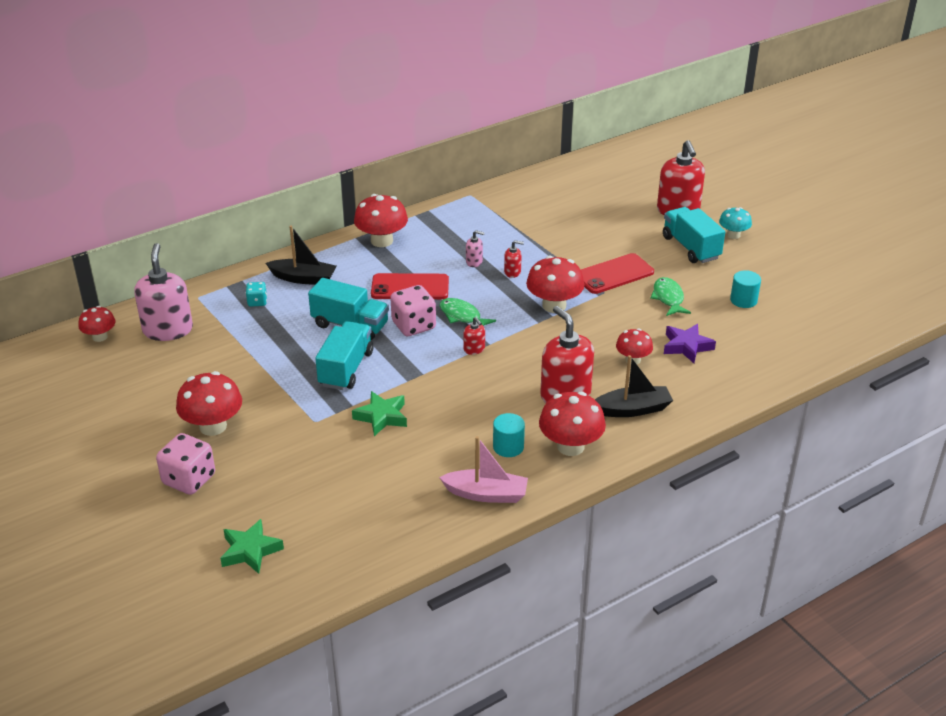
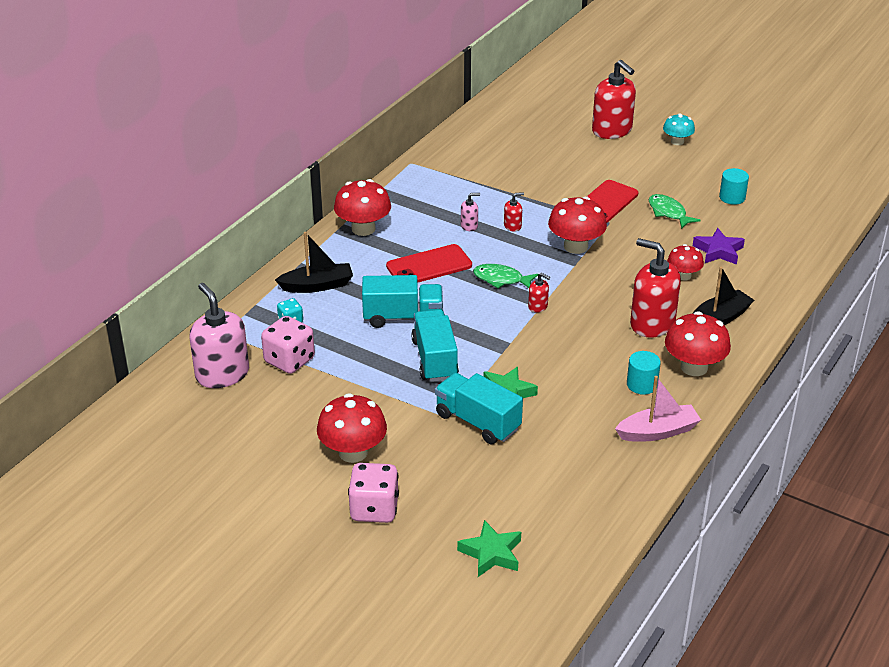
camera: 25 degrees left, 0 degrees up
(100, 337) = (155, 402): red mushroom -> none
(413, 326) = (463, 301): pink dice -> pink dice (289, 360)
(691, 248) = (651, 162): turquoise truck -> turquoise truck (477, 422)

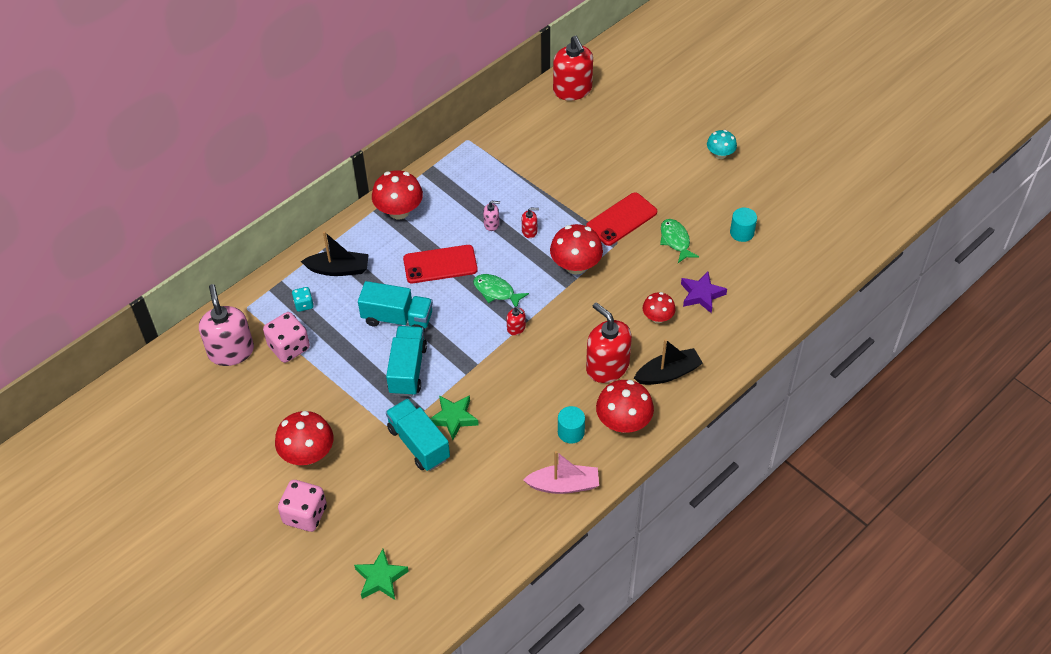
camera: 15 degrees right, 15 degrees up
(612, 130) = (665, 130): red soap dispenser -> red soap dispenser (572, 90)

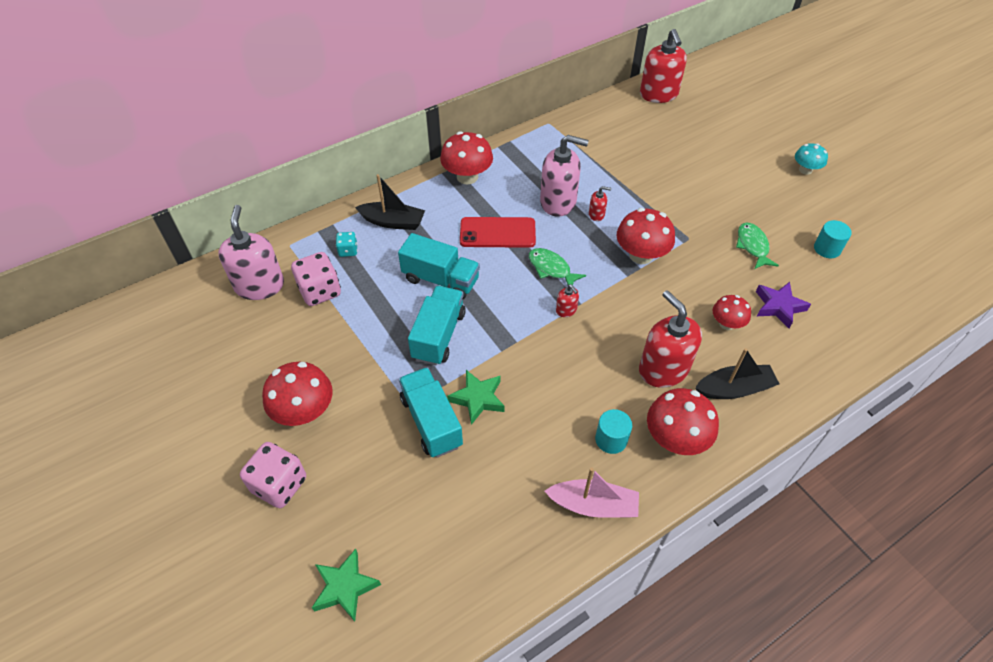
camera: 10 degrees right, 0 degrees up
(491, 224) = (558, 202): pink soap dispenser -> pink soap dispenser, size x2.25
(621, 219) = (695, 217): red phone -> none

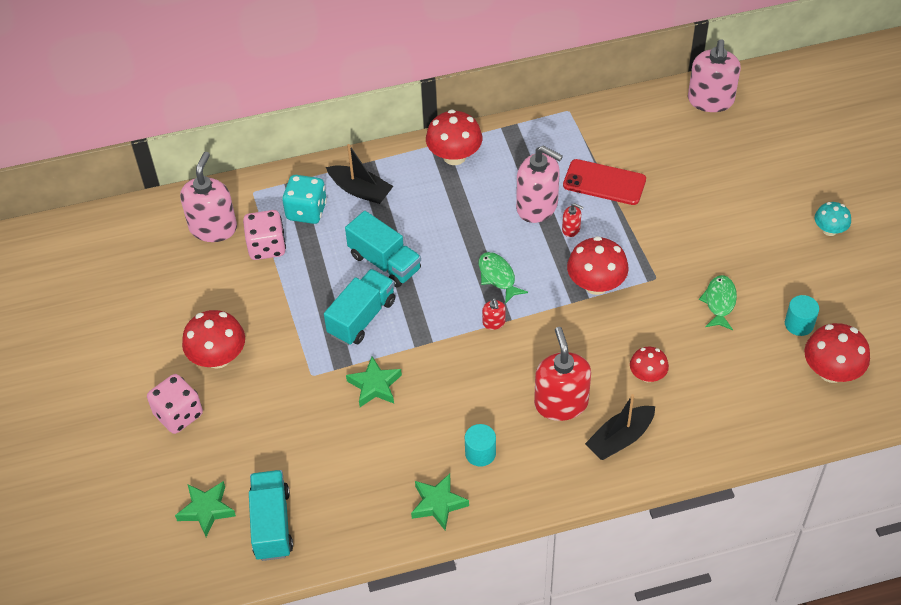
camera: 20 degrees right, 0 degrees up
(348, 251) = (306, 211): turquoise dice -> turquoise dice, size x1.87
(431, 422) = (325, 395): turquoise truck -> turquoise truck (272, 524)
(497, 233) = (460, 226): red phone -> red phone (604, 182)
(593, 505) = (438, 504): pink boat -> green star
(658, 94) = (710, 100): red soap dispenser -> pink soap dispenser
(675, 439) = (540, 468): red mushroom -> red mushroom (831, 371)
(734, 389) = (620, 439): black boat -> black boat turned 135 degrees clockwise
(778, 306) = (710, 371): purple star -> none

